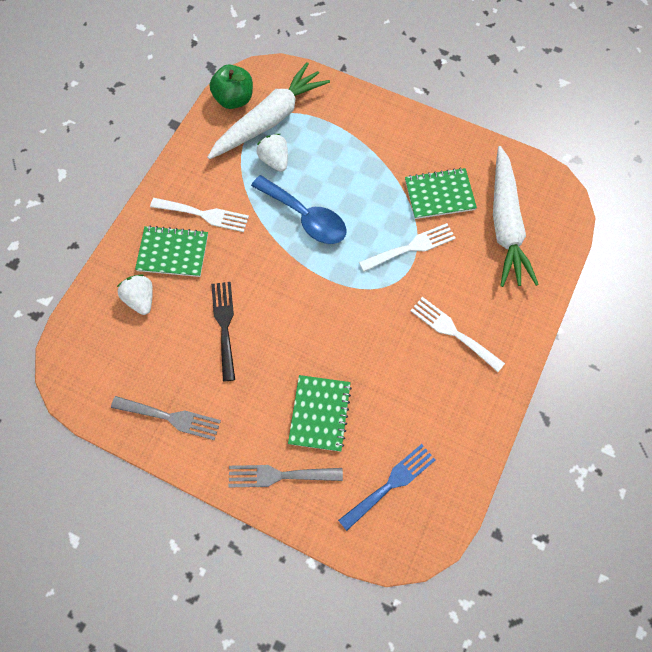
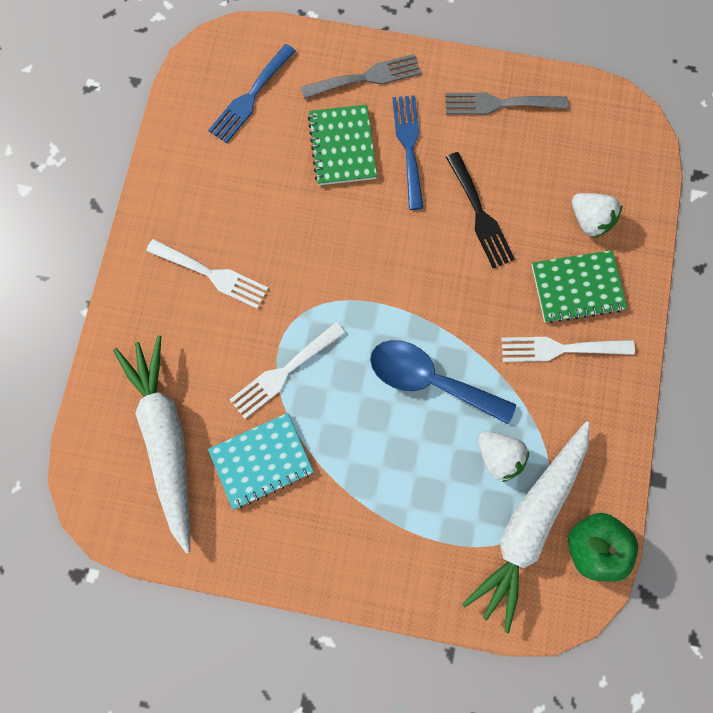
camera: 165 degrees right, 10 degrees up
(262, 399) = (409, 146): none -> blue fork
(439, 195) = (261, 460): green notebook -> turquoise notebook

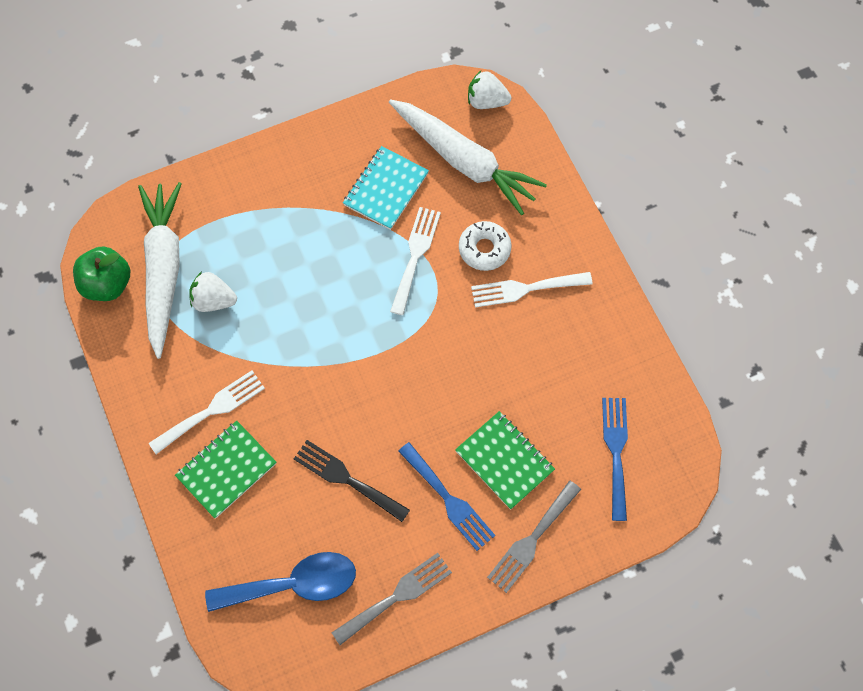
camera: 145 degrees right, 10 degrees down
(218, 336) = (484, 249): none -> white donut
(429, 379) = (301, 321): blue spoon -> blue spoon (294, 584)
(588, 220) = (250, 536): white strawberry -> white strawberry (486, 101)

